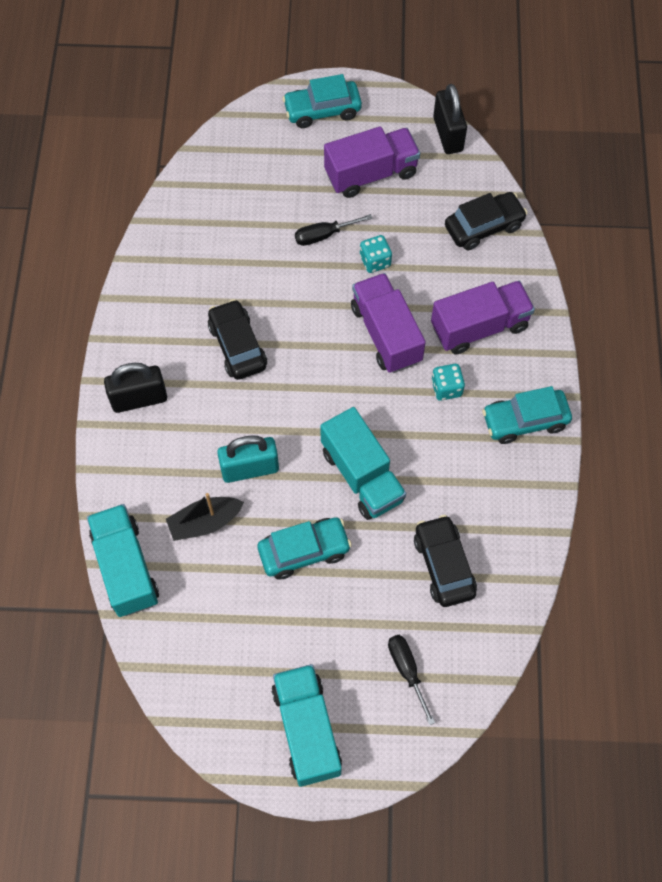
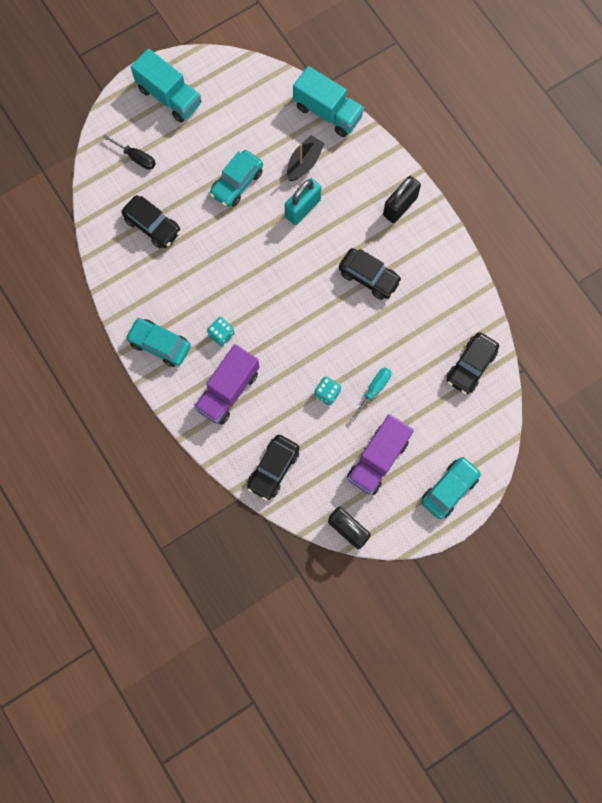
camera: 145 degrees right, 10 degrees up
(207, 198) = (471, 366): none -> black car
(323, 235) = (374, 390): black screwdriver -> turquoise screwdriver
(362, 475) = (235, 247): turquoise truck -> none
(386, 334) = (284, 346): purple truck -> none
(525, 421) = (159, 345): turquoise car -> turquoise car turned 105 degrees counterclockwise

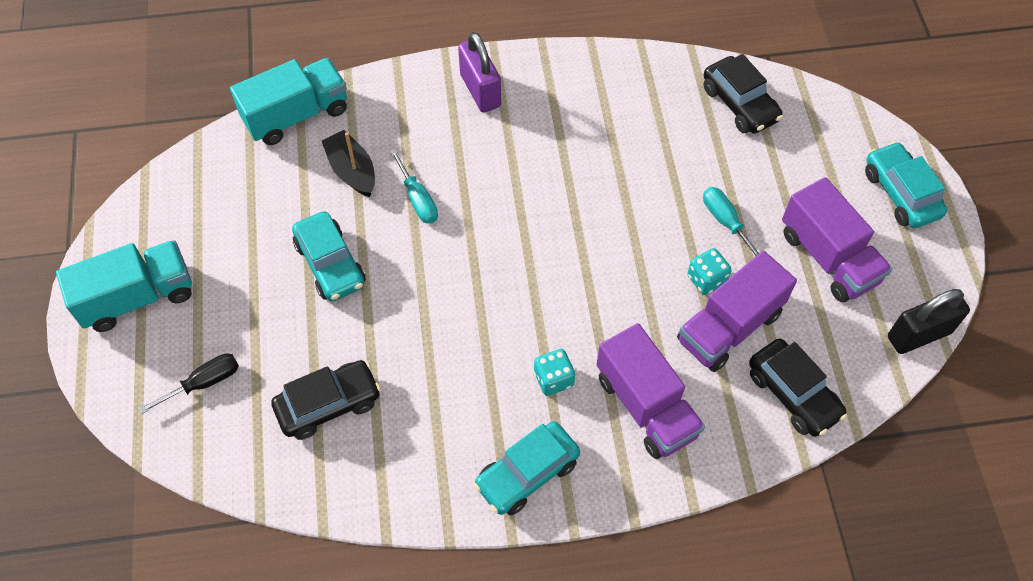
camera: 65 degrees left, 15 degrees down
(301, 418) = (729, 327): none -> purple truck
(302, 208) = (418, 199): turquoise padlock -> turquoise screwdriver
(369, 277) = (561, 163): black car -> none
(400, 206) = (480, 91): black padlock -> purple padlock

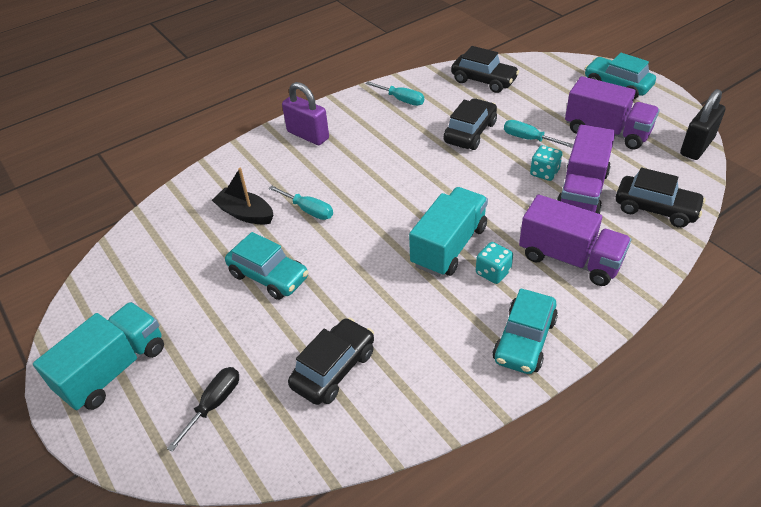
camera: 25 degrees left, 15 degrees down
(296, 115) = (178, 198): turquoise truck -> turquoise truck (449, 246)
(620, 87) = (401, 100): none -> turquoise screwdriver
(664, 178) = (470, 132): none -> black car

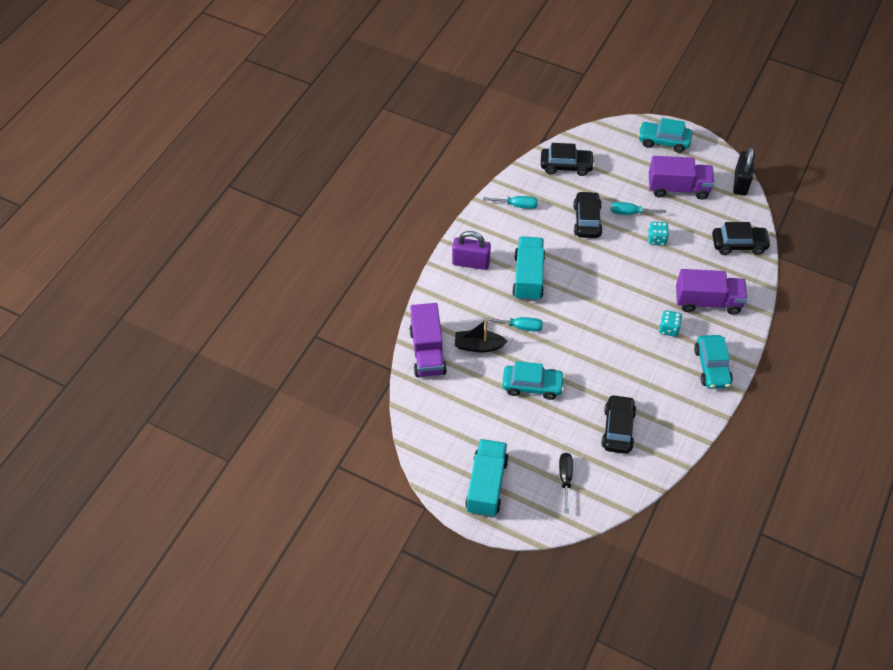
camera: 30 degrees left, 10 degrees up
(449, 246) = (631, 320): turquoise truck -> turquoise truck (528, 277)
(582, 191) = (688, 246): purple truck -> purple truck (427, 352)

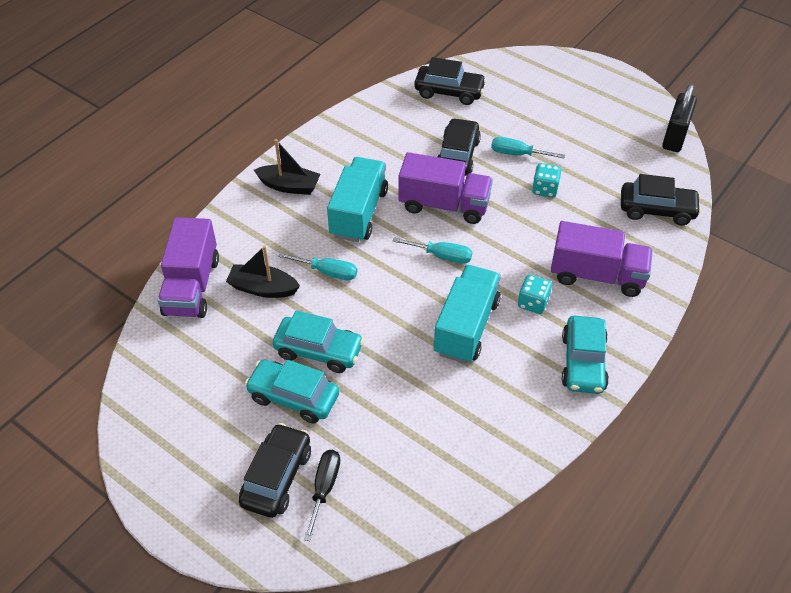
camera: 10 degrees right, 5 degrees down
(471, 263) = (289, 186): purple padlock -> black boat
(486, 485) = (206, 479): turquoise truck -> turquoise truck (466, 327)
(517, 205) = (372, 128): turquoise screwdriver -> turquoise screwdriver (442, 256)
(617, 429) = (423, 428): black car -> black car (276, 477)
(663, 141) = (583, 79): turquoise car -> turquoise car (293, 397)
(678, 188) = (589, 133): purple truck -> purple truck (444, 205)

